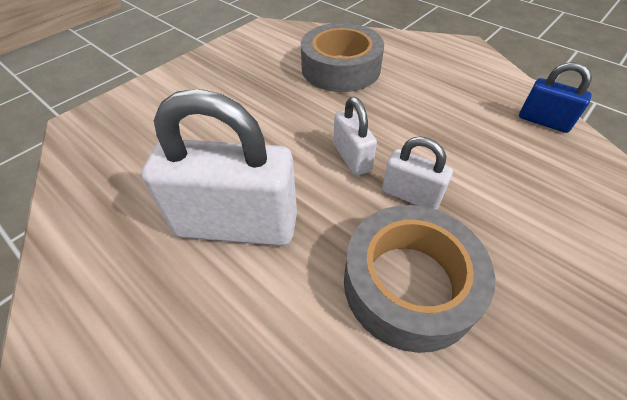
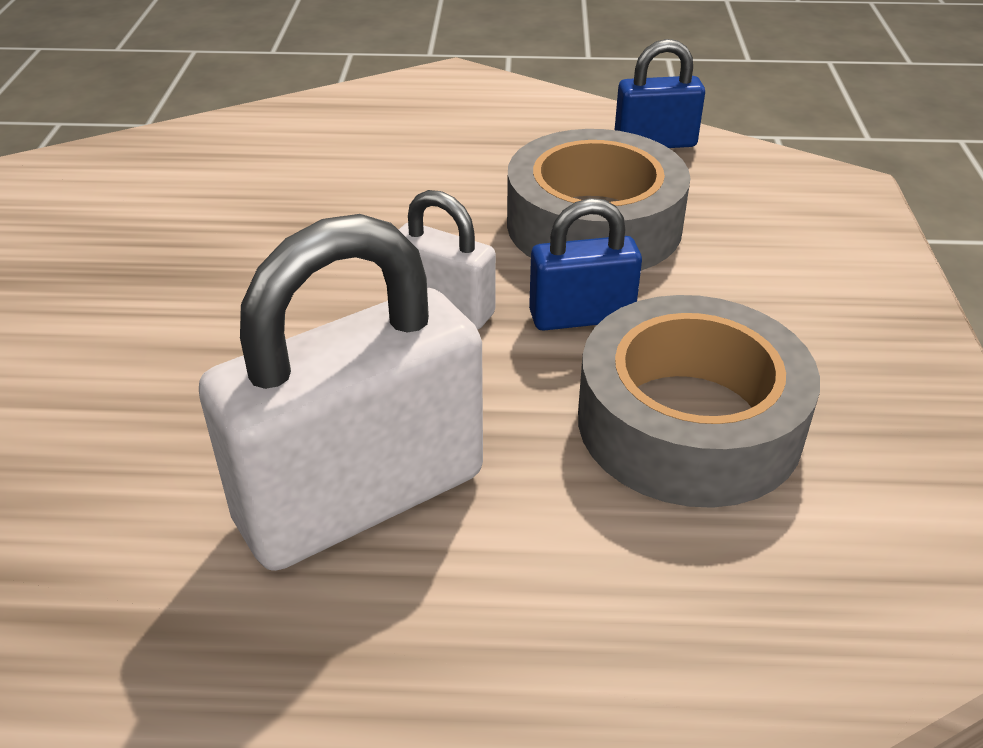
camera: 40 degrees left, 10 degrees down
(340, 68) = (279, 185): grey tape -> grey tape (594, 224)
(410, 195) = (581, 316): white padlock -> blue padlock

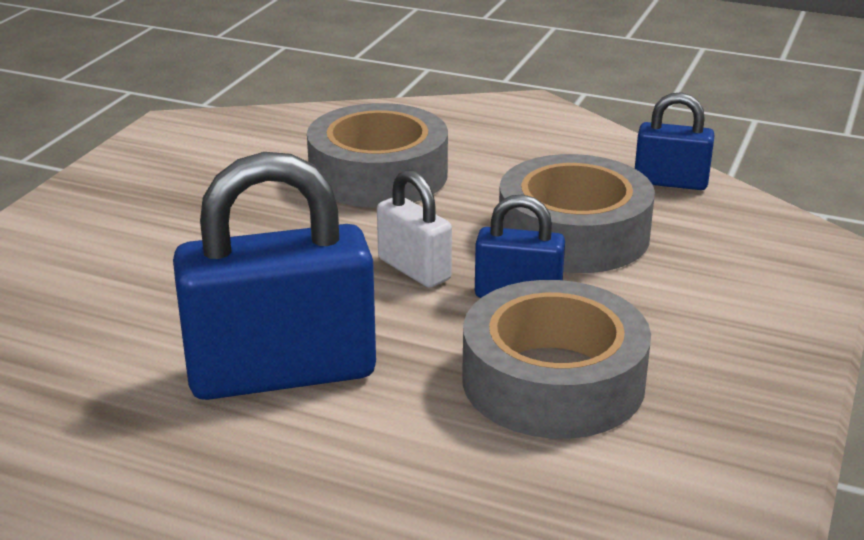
camera: 20 degrees right, 10 degrees down
(332, 192) = (378, 174): none -> grey tape
(361, 497) = (281, 373): white padlock -> blue padlock

